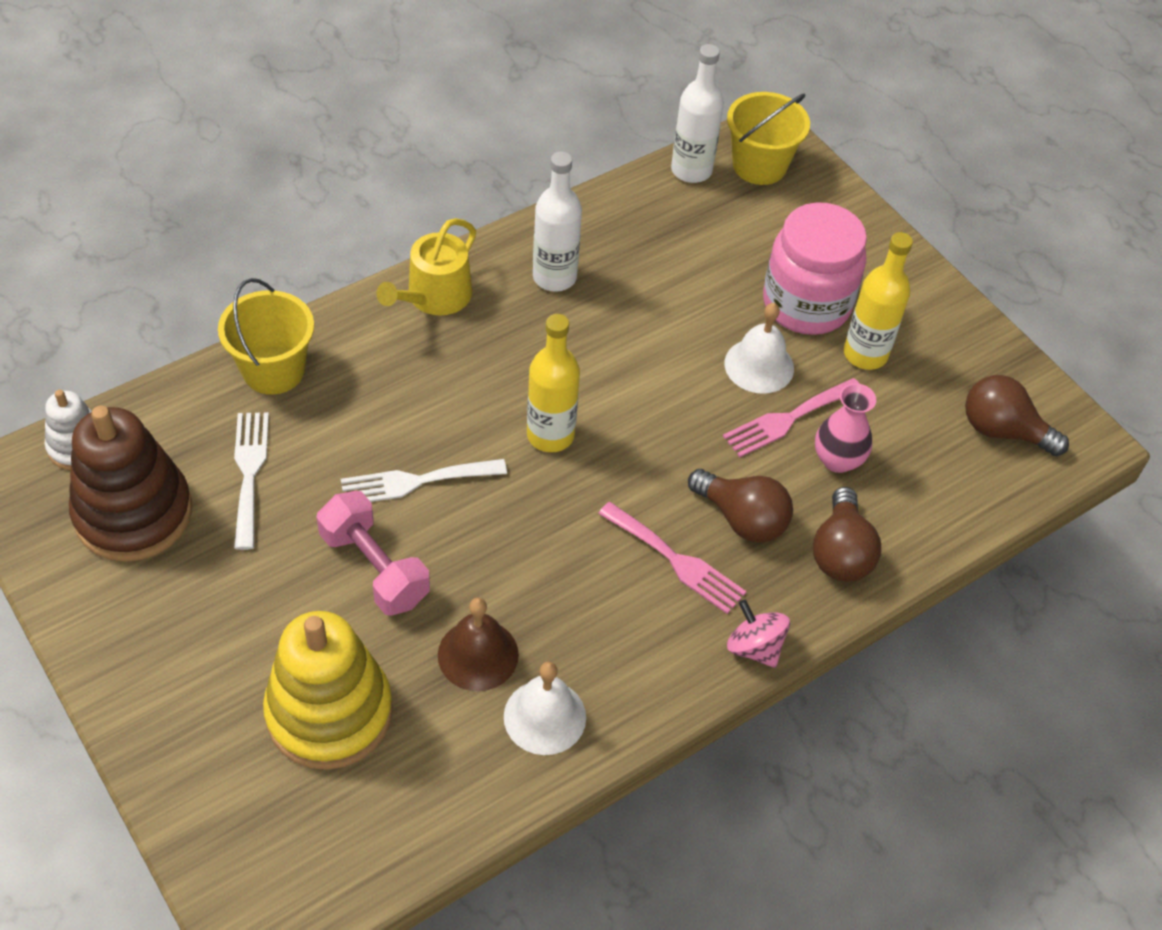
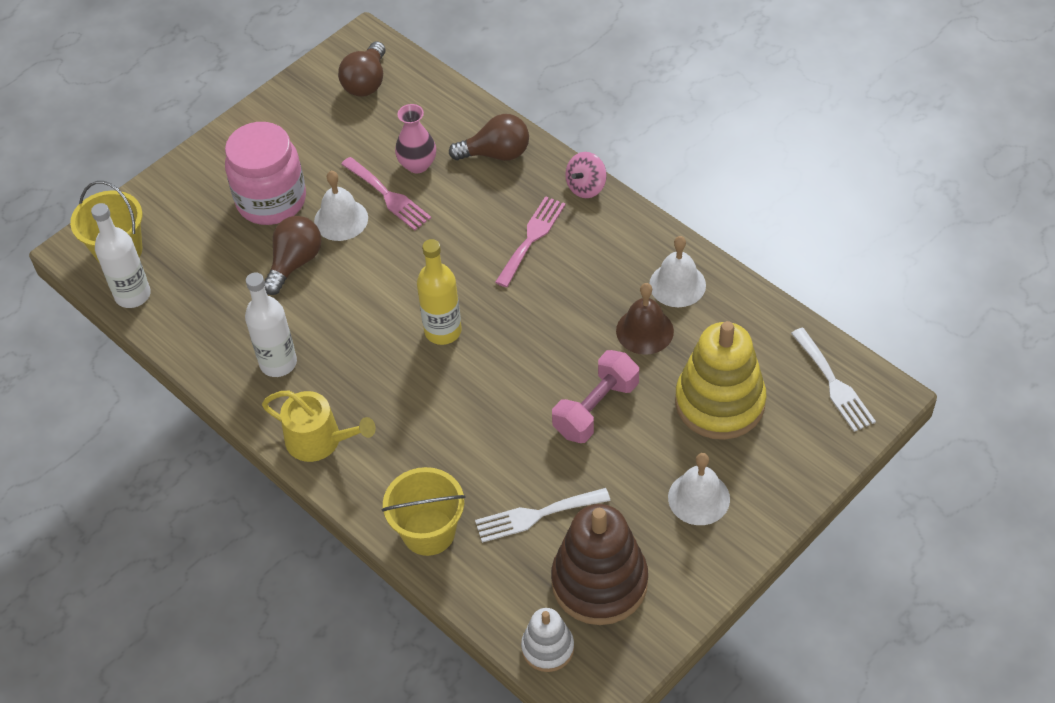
camera: 95 degrees left, 0 degrees up
(197, 646) = (699, 498): none -> white bell
(415, 482) = (511, 404): white fork -> white fork (833, 383)
(742, 519) = (485, 208): brown light bulb -> brown light bulb (295, 263)
(865, 354) = (314, 161): yellow bottle -> none

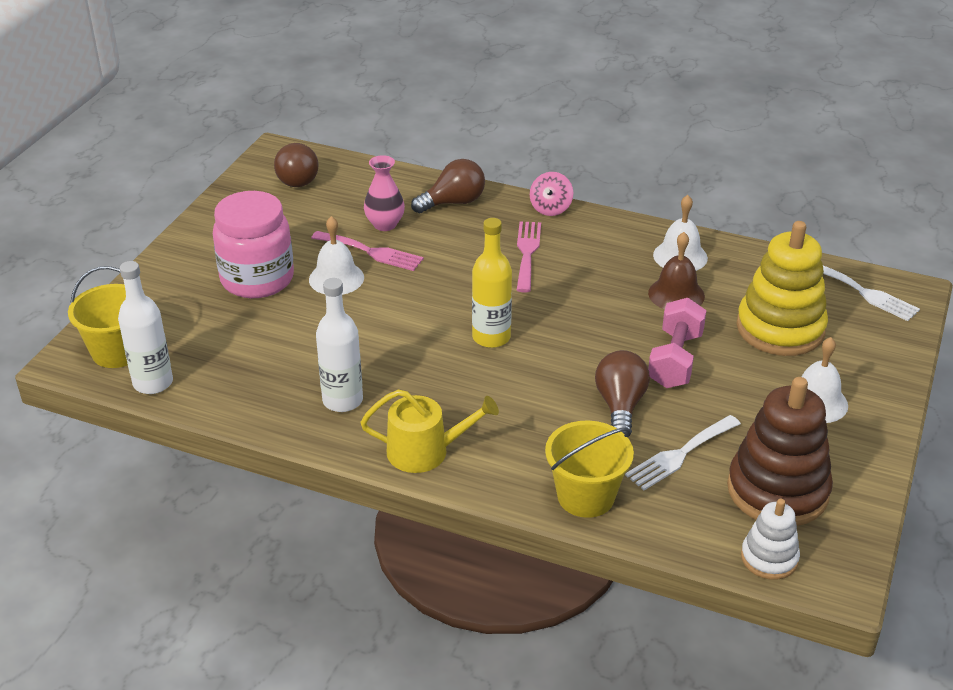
camera: 25 degrees left, 15 degrees down
(295, 263) = (310, 320): brown light bulb -> brown light bulb (620, 406)

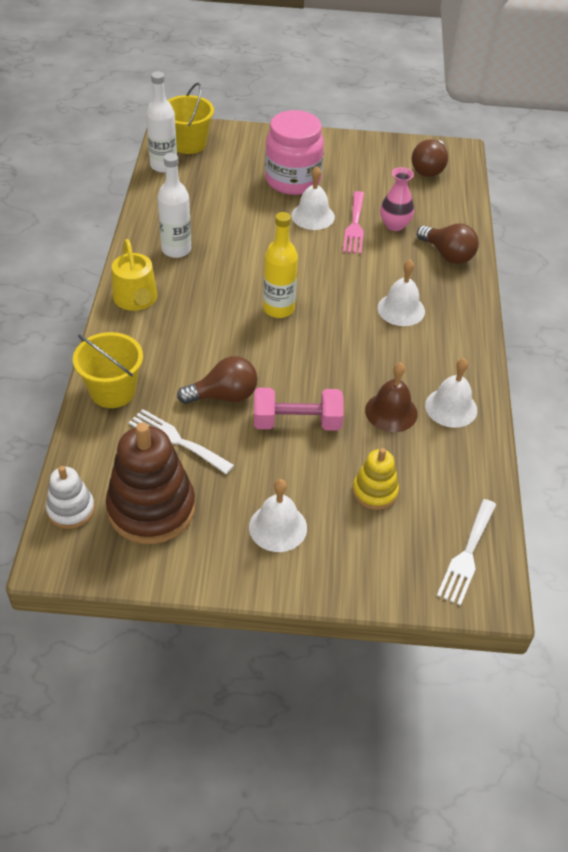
camera: 70 degrees right, 10 degrees up
(298, 178) = (429, 169): brown light bulb -> brown light bulb turned 45 degrees counterclockwise
(527, 253) = (401, 309): pink fork -> white bell
(550, 208) = (475, 312): pink spinning top -> none
(780, 329) = (375, 491): yellow stacking toy -> yellow stacking toy, size x0.54

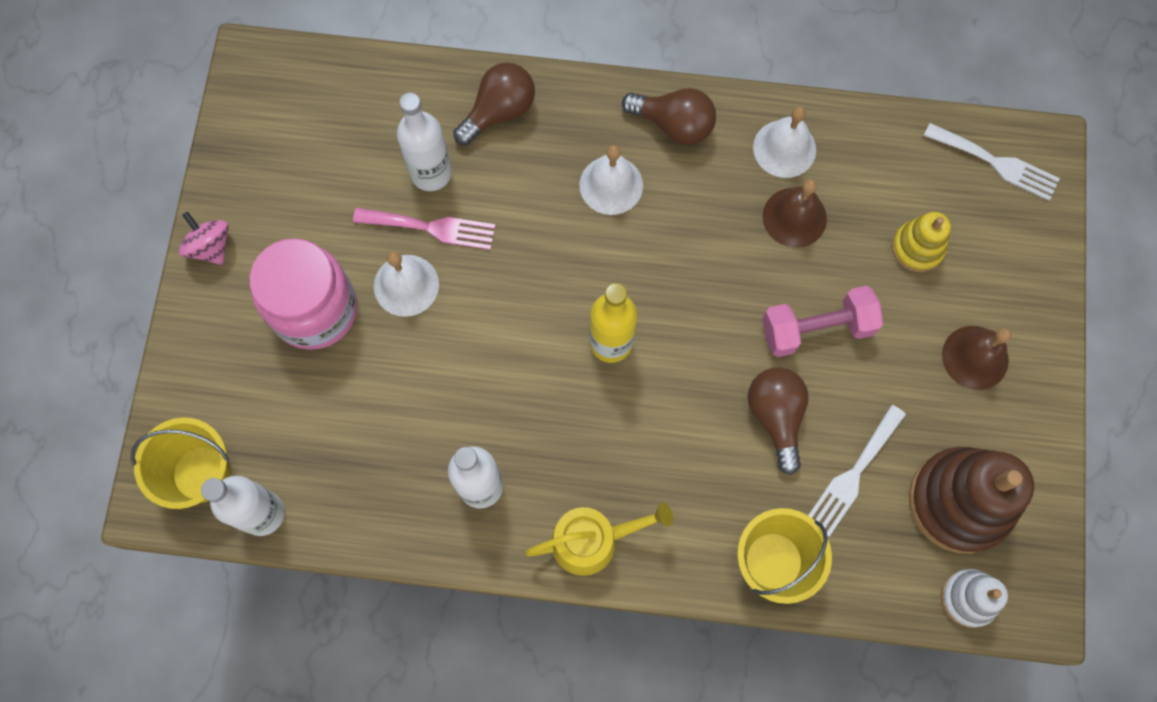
camera: 85 degrees left, 25 degrees up
(278, 527) = (975, 357): white bell -> brown bell
(297, 422) = (816, 328): pink dumbbell -> pink dumbbell turned 75 degrees clockwise
(330, 141) = (211, 246): none -> pink spinning top
(394, 225) = (431, 173): pink vase -> white bottle
(429, 169) = (296, 109): brown light bulb -> brown light bulb (673, 125)

